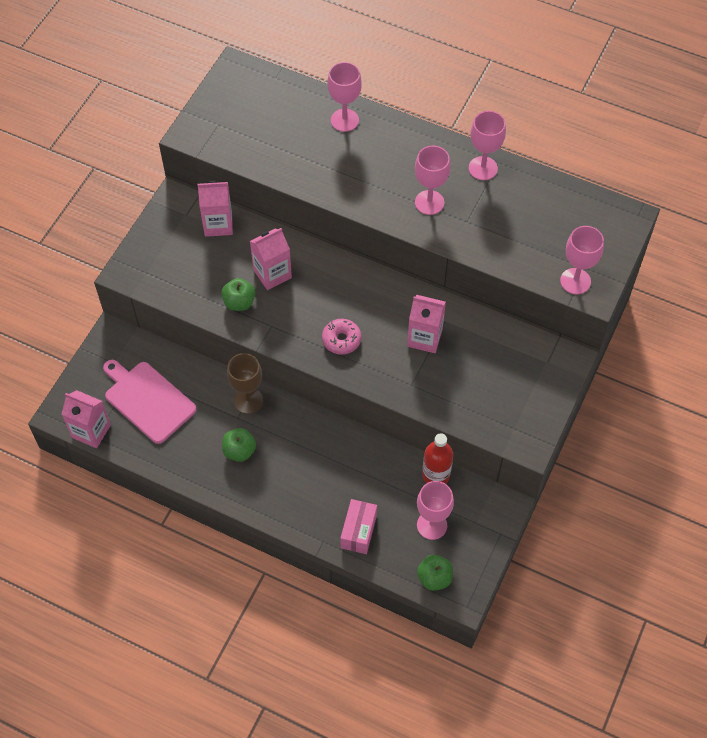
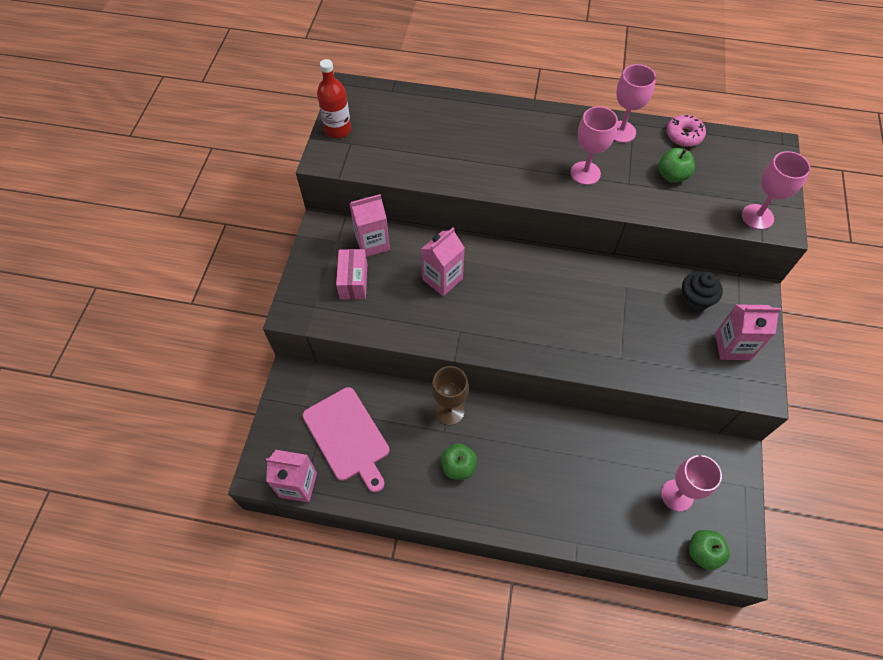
camera: 15 degrees left, 0 degrees up
(148, 400) = (348, 436): pink cutting board -> pink cutting board turned 150 degrees counterclockwise
(239, 302) = (419, 315): green apple -> green apple (672, 175)
(341, 340) = (535, 329): pink donut -> pink donut (683, 135)
(344, 120) = (473, 115): pink goblet -> none
(358, 531) = (608, 522): pink box -> pink box (353, 281)
(424, 338) = (614, 307): pink carton -> pink carton (732, 346)
(436, 475) = (659, 441): red bottle -> red bottle (338, 130)
(505, 349) = (694, 301): none -> black cupcake

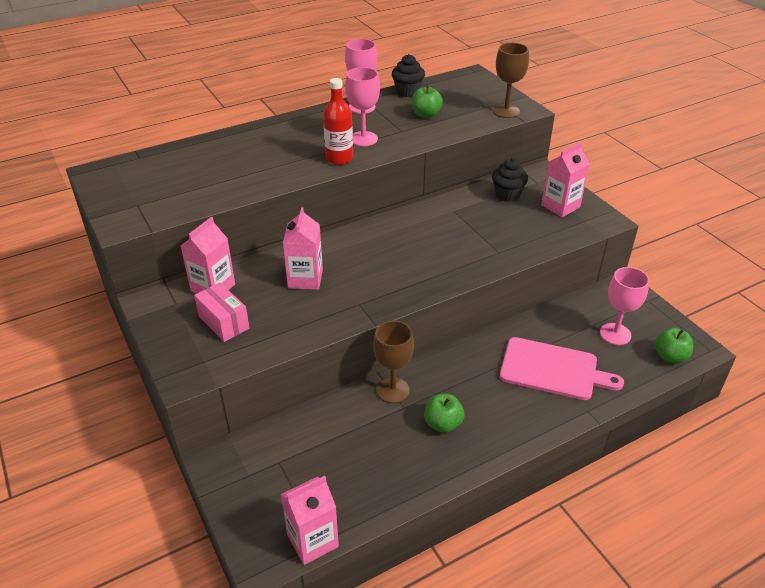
camera: 40 degrees left, 20 degrees down
(338, 130) = (114, 202): red bottle -> red bottle (339, 158)
(348, 436) = (321, 468): pink cutting board -> pink cutting board (553, 369)
(683, 135) = (407, 92): pink donut -> black cupcake
(757, 217) = (506, 111): pink goblet -> brown goblet

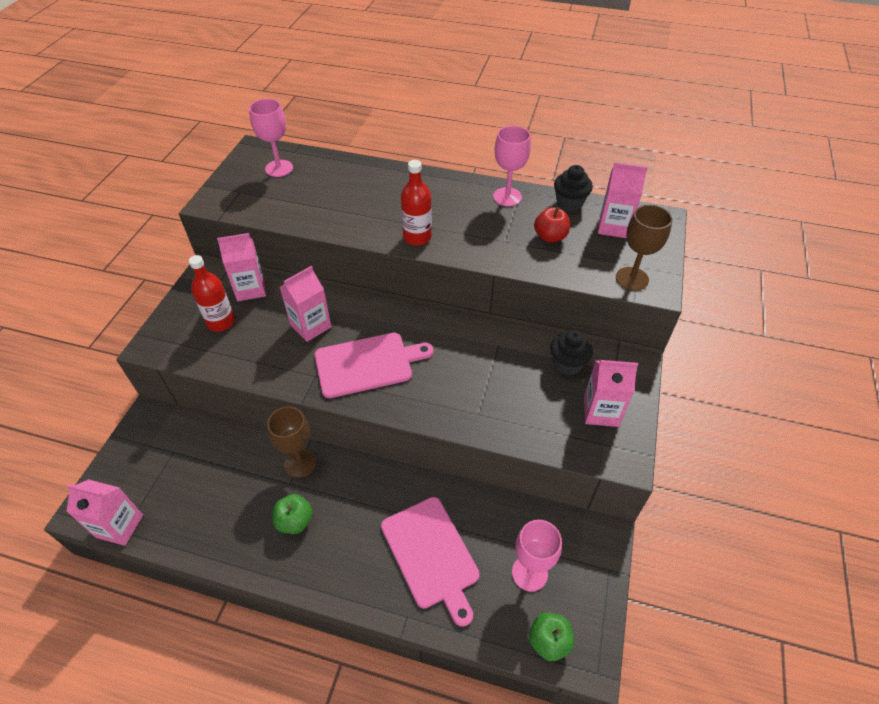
camera: 45 degrees right, 10 degrees up
(224, 322) = (221, 322): pink box -> red bottle
(363, 139) = (462, 230): pink goblet -> pink goblet (279, 168)
(385, 273) = (367, 364): none -> pink cutting board
(426, 115) = (550, 237): green apple -> red apple
(453, 91) = (613, 226): none -> pink carton

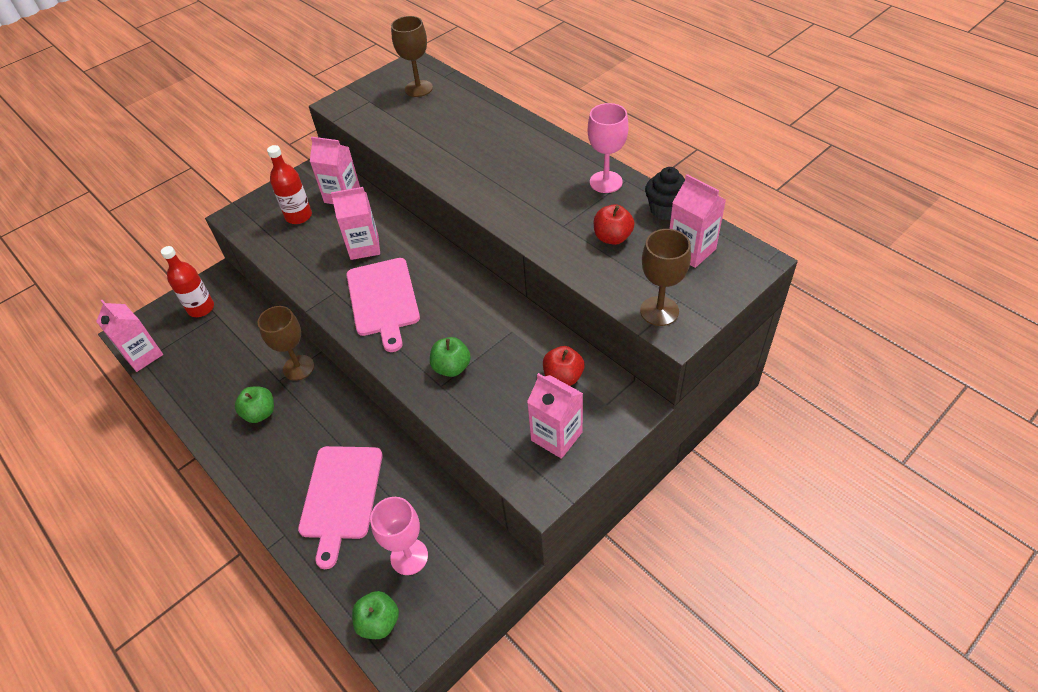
camera: 35 degrees right, 0 degrees up
(279, 168) = (418, 88): pink goblet -> brown goblet
(367, 364) = (383, 299): pink cutting board -> pink cutting board turned 60 degrees clockwise
(417, 237) = (483, 193): red bottle -> red bottle (201, 308)
(475, 395) = (452, 367): none -> green apple
(567, 364) = (563, 377): black cupcake -> red apple

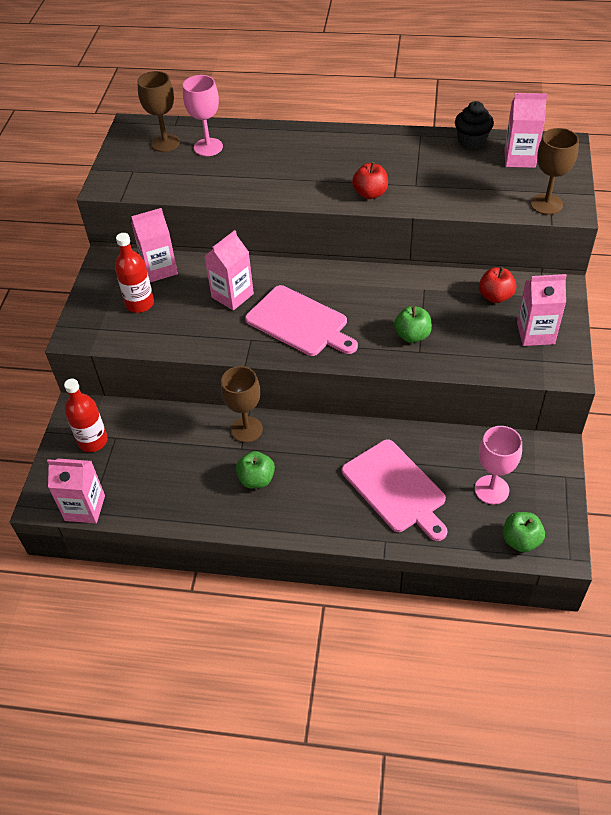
camera: 40 degrees left, 0 degrees up
(606, 182) = (408, 143): pink goblet -> pink goblet (208, 147)
(612, 237) = (459, 176): red apple -> red apple (370, 194)

